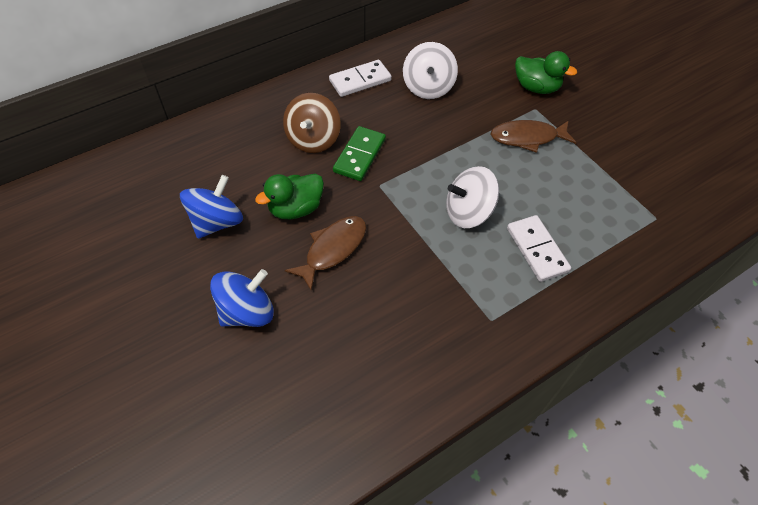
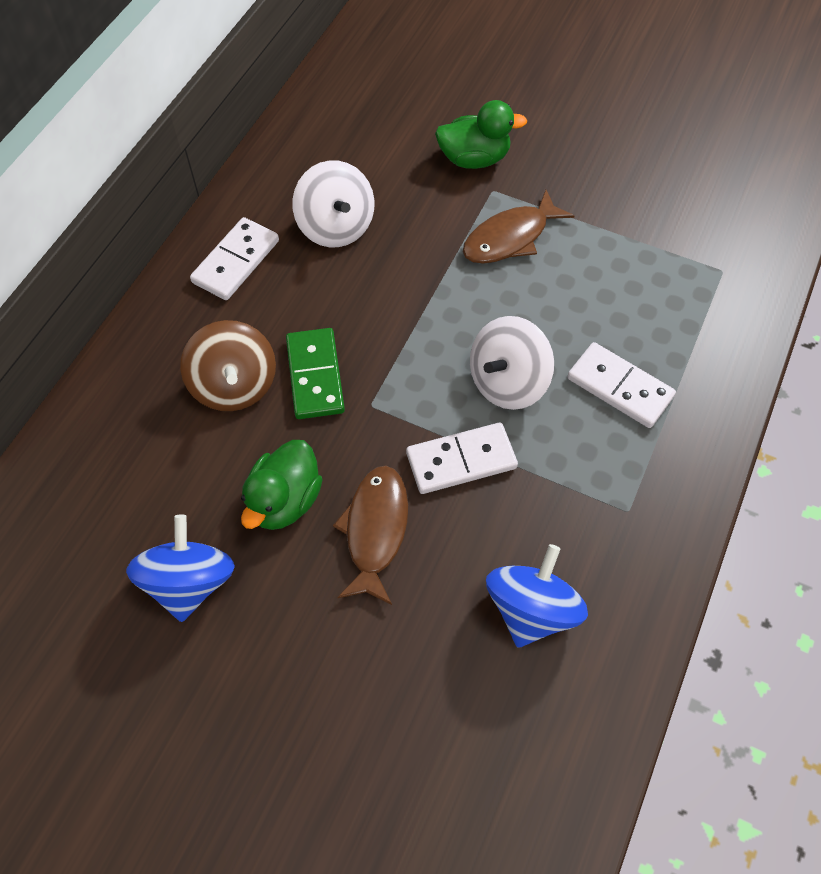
camera: 30 degrees left, 5 degrees up
(247, 312) = (326, 683): blue spinning top -> blue spinning top (531, 609)
(409, 239) = (461, 461): none -> white domino

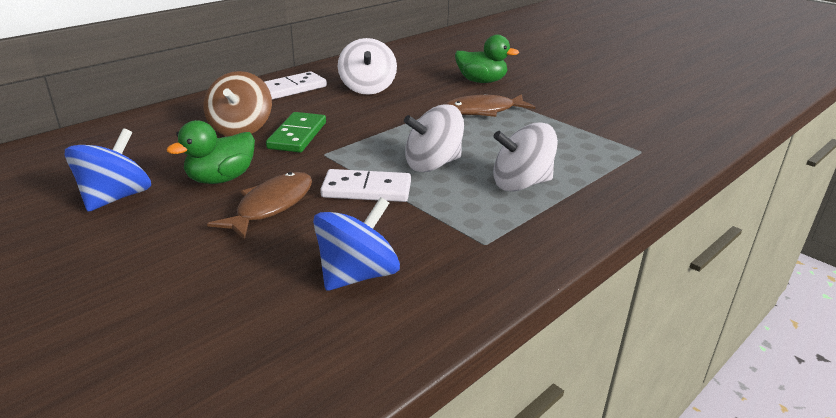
camera: 20 degrees right, 30 degrees down
(620, 387) = (521, 184): white domino -> white spinning top

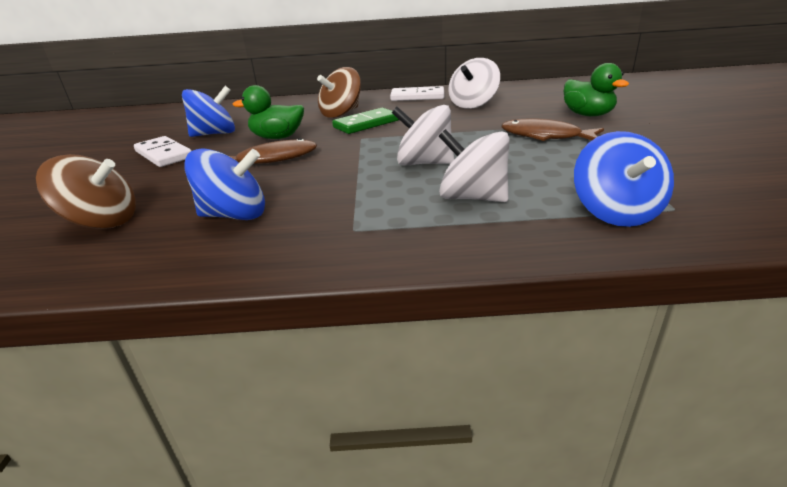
camera: 45 degrees right, 0 degrees up
(216, 346) = (102, 222): none -> brown spinning top
(366, 190) = (344, 166): white domino -> white domino (164, 155)
(618, 165) = (615, 212): none -> blue spinning top

